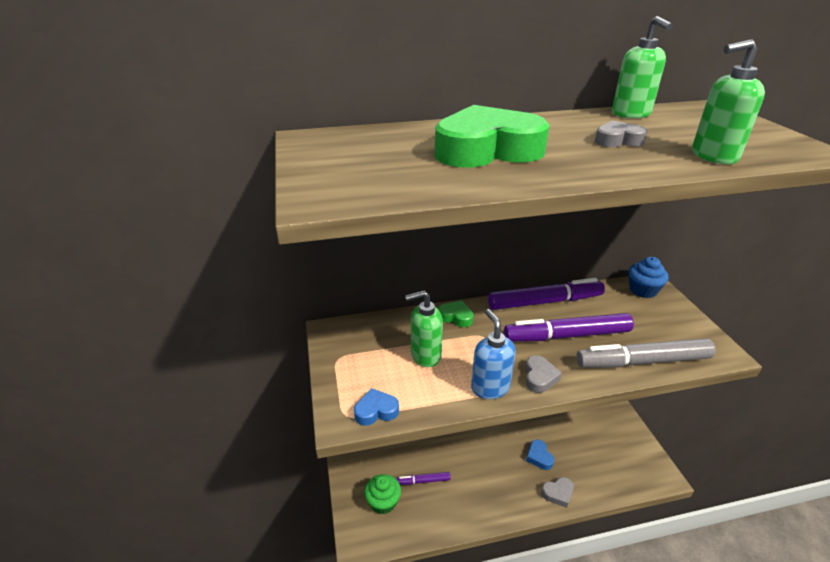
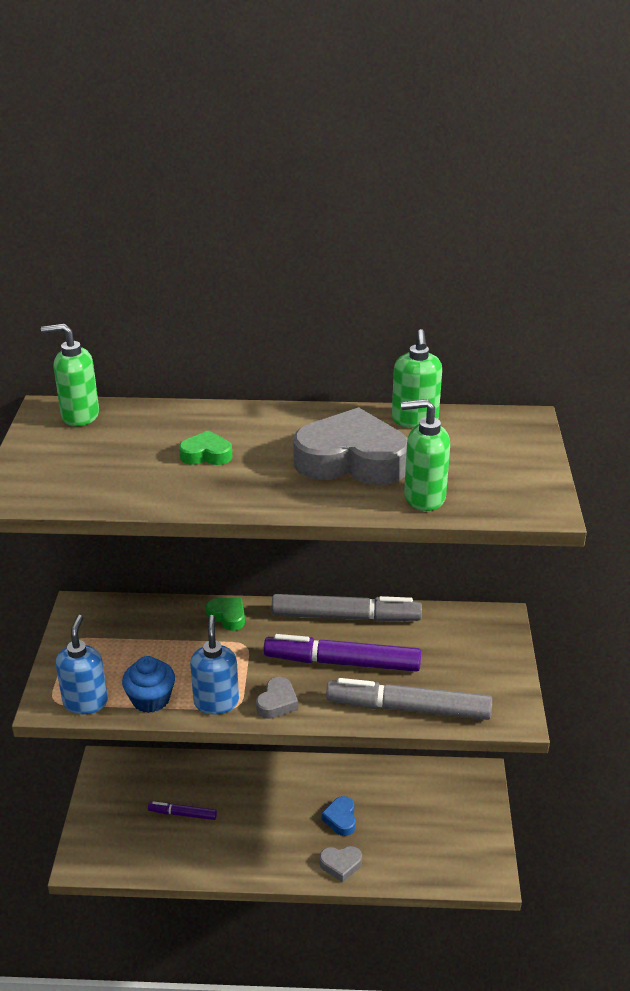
camera: 15 degrees right, 0 degrees up
(376, 411) = (85, 702): blue heart -> blue soap dispenser
(383, 502) = (126, 826): green cupcake -> none
(425, 355) = (167, 654): green soap dispenser -> green soap dispenser (79, 416)
(487, 150) = (206, 454): green heart -> green heart, size x0.46
(545, 302) = (345, 617): purple marker -> grey marker
(617, 140) = (351, 460): grey heart -> grey heart, size x2.18
(643, 290) = (482, 624): blue cupcake -> blue cupcake (151, 699)

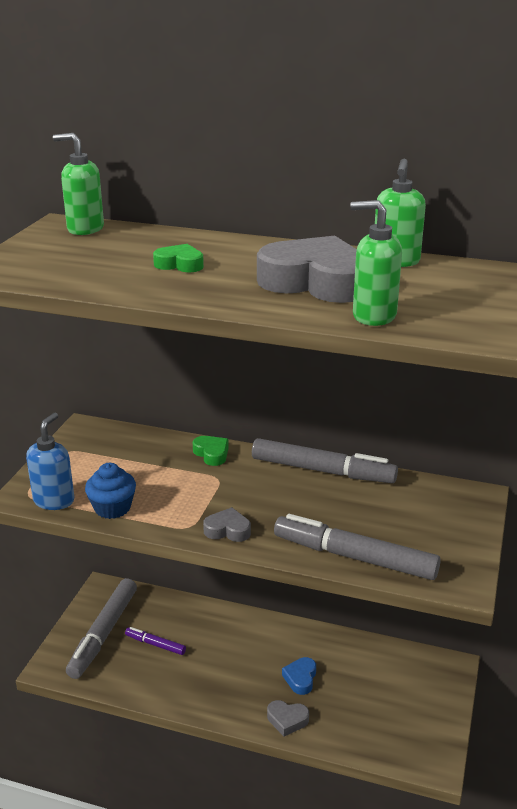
camera: 15 degrees right, 5 degrees down
(123, 814) = (103, 633): none -> grey marker
(216, 702) = (171, 520): blue soap dispenser -> none
(277, 702) = (227, 530): grey heart -> grey heart turned 120 degrees counterclockwise
(342, 662) = (304, 507): purple marker -> none

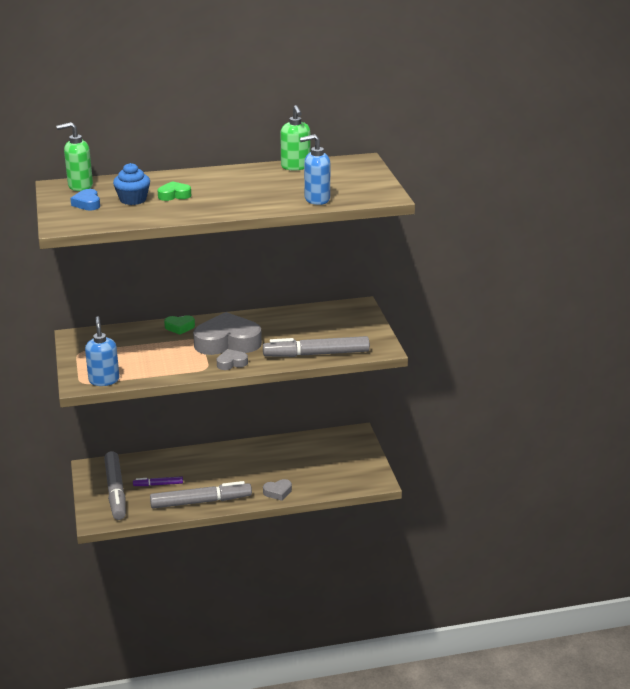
camera: 30 degrees left, 0 degrees up
(112, 508) = (147, 373): blue cupcake -> blue cupcake (133, 199)
(211, 454) = (179, 327): green heart -> green heart turned 150 degrees clockwise
(300, 678) = (269, 469): blue heart -> blue heart (87, 204)
(316, 282) = (266, 188): grey heart -> grey heart (227, 342)
(322, 471) = (259, 317): grey marker -> grey marker (201, 502)
(373, 316) = (316, 199): green soap dispenser -> blue soap dispenser

